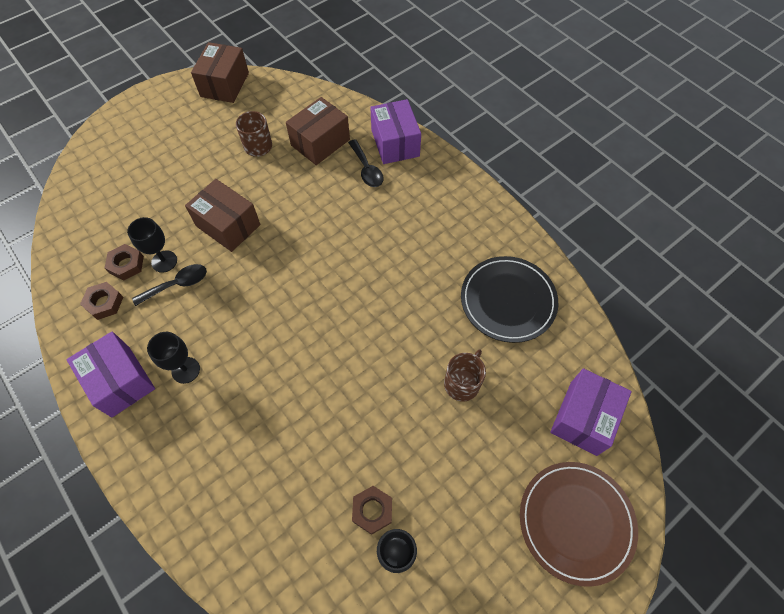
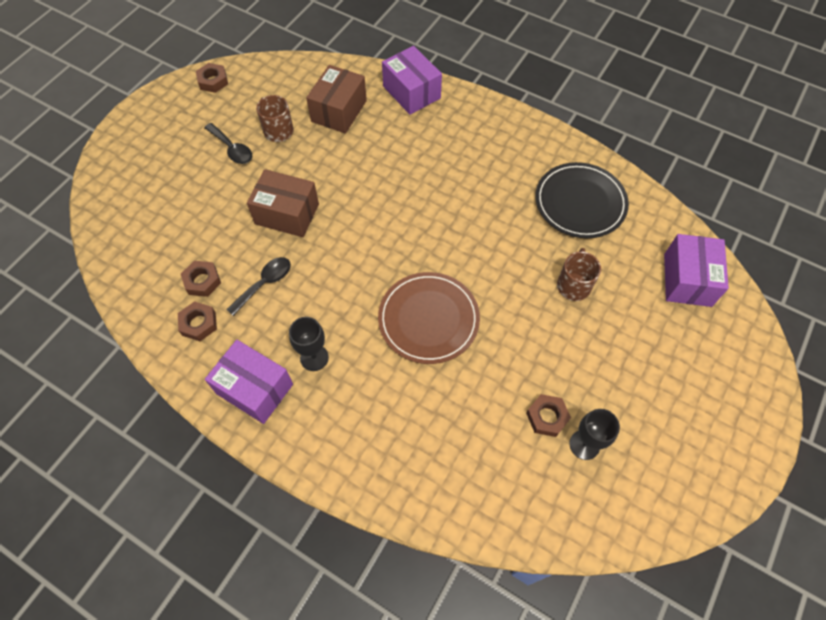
camera: 20 degrees left, 0 degrees up
(164, 261) = (240, 266): black goblet -> none
(224, 84) = (213, 81): brown box -> brown nut
(366, 169) = (396, 124): black spoon -> black spoon (232, 149)
(576, 522) = (718, 365): brown plate -> brown plate (428, 319)

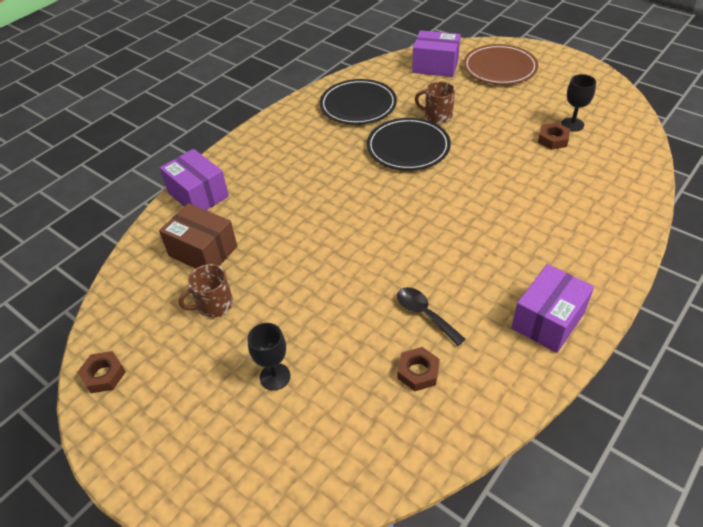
camera: 80 degrees left, 15 degrees down
(199, 323) = (473, 373): brown nut -> none
(232, 149) = (228, 350): black spoon -> none
(287, 214) = (336, 296): brown box -> none
(314, 357) = (510, 274): black goblet -> black goblet (275, 376)
(411, 92) = (198, 195): purple box -> purple box turned 75 degrees clockwise
(428, 319) = (468, 196): brown plate -> brown plate (499, 68)
(507, 258) = (408, 147): none -> black plate

